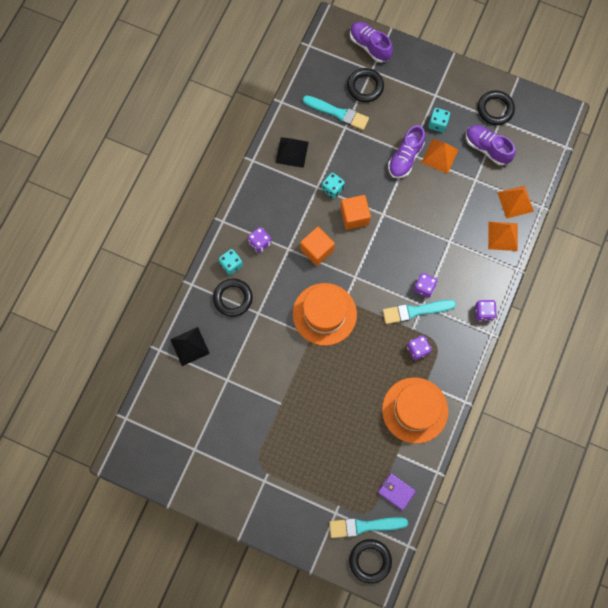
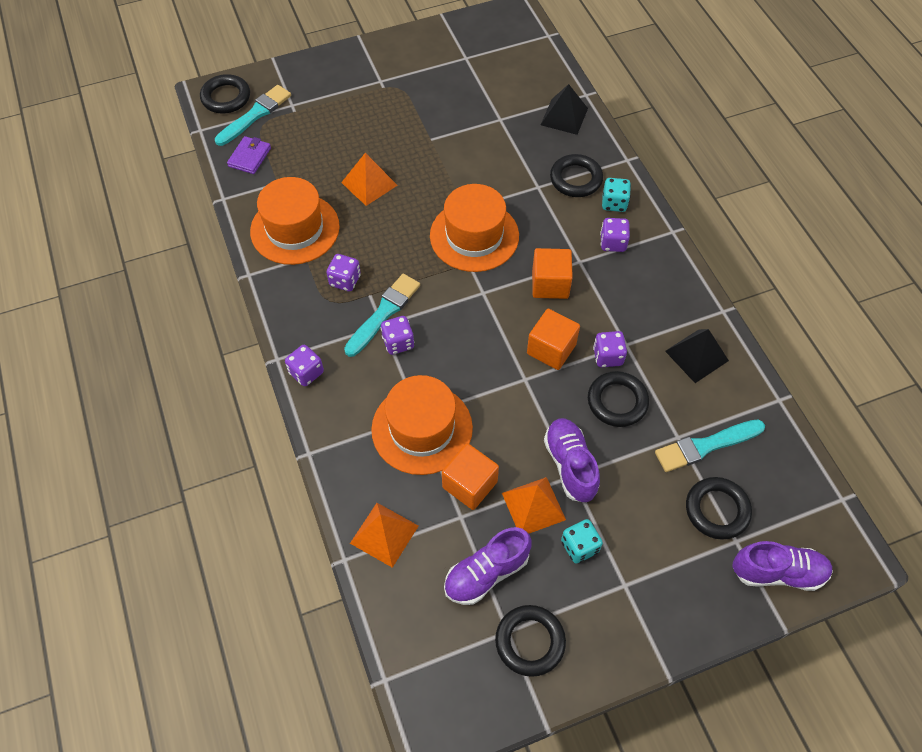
camera: 135 degrees right, 15 degrees down
(332, 189) = (607, 356): turquoise dice -> purple dice
(353, 165) = (617, 401): none -> black ring
(396, 491) = (250, 157): purple wallet -> purple wallet turned 60 degrees counterclockwise
(454, 233) = (422, 428): none -> orange hat
(458, 189) = (469, 484): none -> orange cube
(487, 148) = (486, 573): purple shoe -> purple shoe turned 150 degrees clockwise
(503, 236) = (361, 477): orange pyramid -> orange pyramid (369, 184)

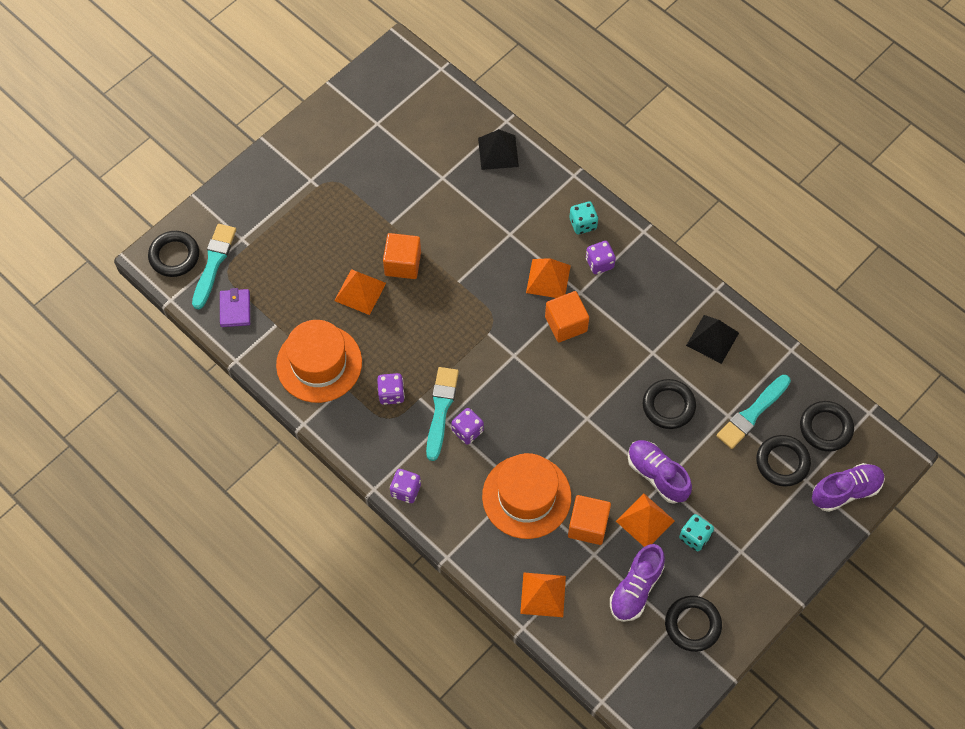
camera: 25 degrees left, 5 degrees up
(474, 236) = (479, 305): orange hat -> none
(551, 349) = (595, 383): orange cube -> orange cube (403, 264)
(554, 238) = (548, 279): none -> orange pyramid
(576, 179) = (539, 213): black ring -> black ring (825, 428)
(607, 356) = (643, 370): purple dice -> none

